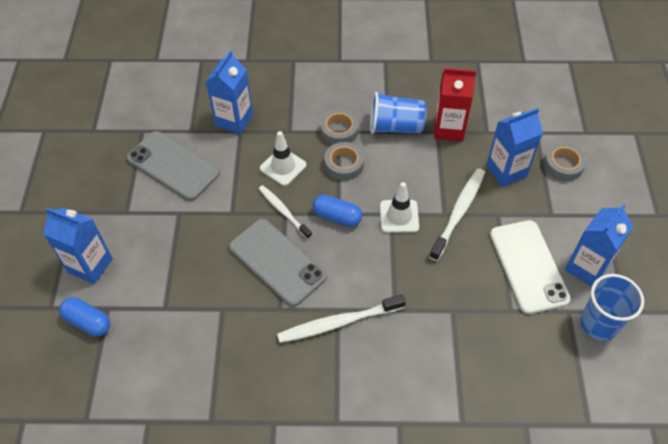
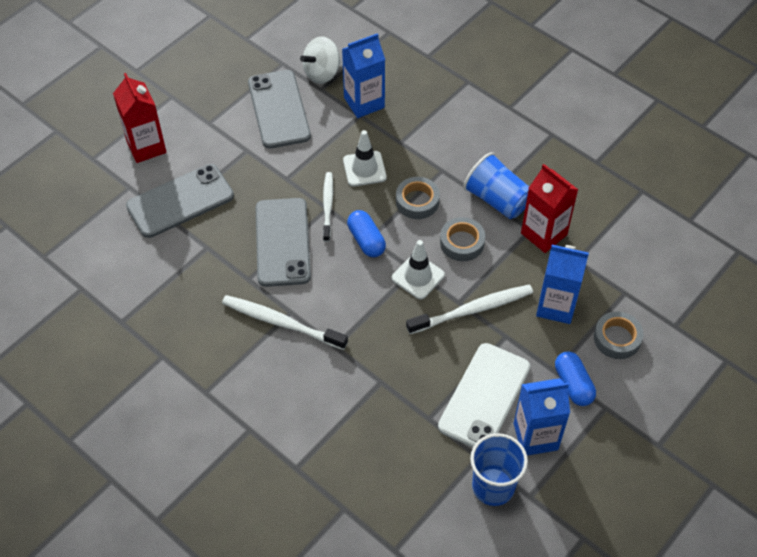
camera: 40 degrees right, 0 degrees up
(88, 322) = (107, 188): blue capsule -> blue capsule (573, 384)
(90, 265) = (146, 147): blue carton -> red carton
(163, 288) = (180, 201): none -> grey phone
(180, 119) = (322, 73): none -> white spinning top
(339, 130) = (443, 170): grey tape -> grey tape (462, 242)

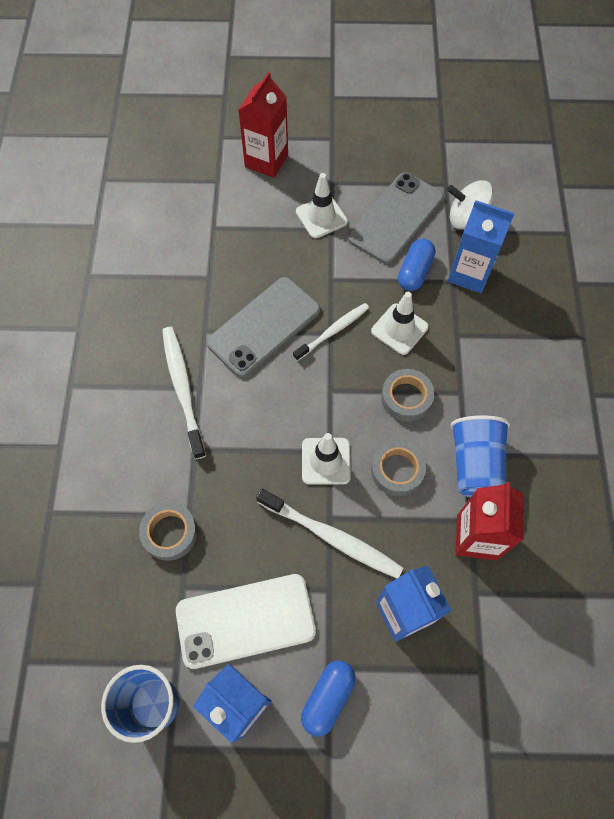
camera: 50 degrees right, 10 degrees up
(180, 201) = (236, 224): grey phone -> none
(230, 149) = (321, 217): none -> white traffic cone
(366, 240) = (325, 389): blue capsule -> blue capsule (414, 272)
(617, 338) = (419, 703): grey tape -> grey tape (170, 533)

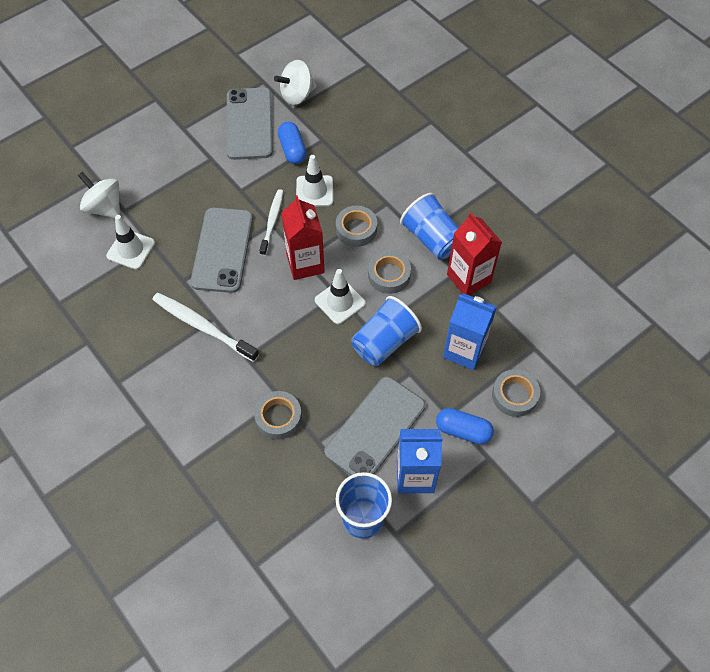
camera: 40 degrees left, 5 degrees down
(200, 213) = (104, 207): none -> white spinning top
(245, 620) = (375, 428): white phone -> grey phone
(266, 161) = (121, 142): red carton -> red carton (305, 263)
(321, 217) = (196, 155): white traffic cone -> white traffic cone (131, 249)
(328, 698) = (463, 430): blue capsule -> blue capsule turned 60 degrees counterclockwise
(332, 537) = (384, 342): white toothbrush -> blue cup
(414, 706) = (514, 395): none -> grey tape
(469, 274) = (329, 128): blue carton -> none

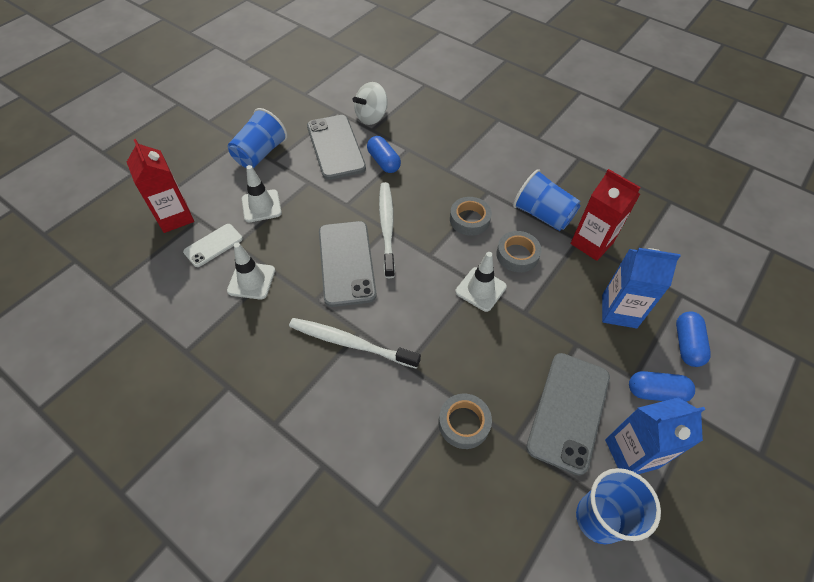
camera: 15 degrees left, 5 degrees down
(104, 207) = (213, 245): white spinning top -> white phone
(272, 221) = (387, 227): white toothbrush -> white toothbrush, size x1.51
(305, 263) = (433, 260): red carton -> red carton (175, 217)
(314, 191) = (417, 193): white traffic cone -> white traffic cone (261, 206)
(384, 342) = (540, 319): blue cup -> blue cup (260, 153)
(514, 395) = (686, 344): grey tape -> blue capsule

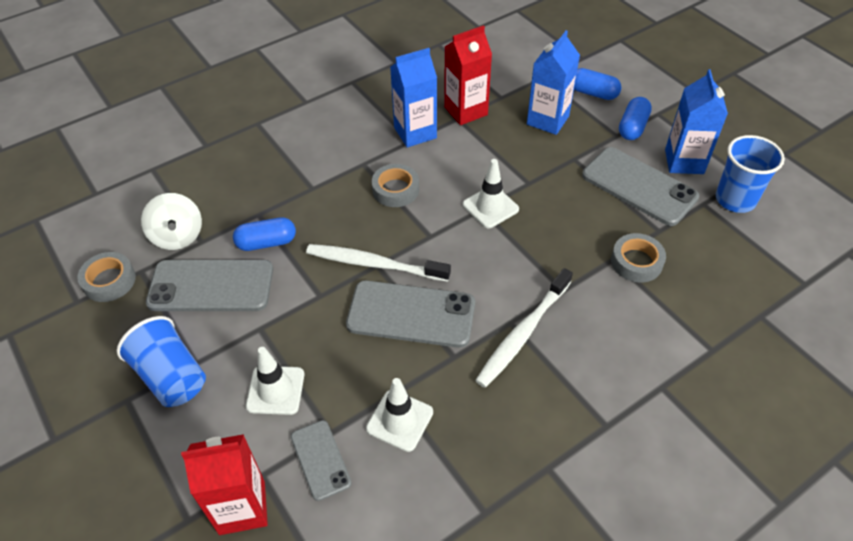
camera: 70 degrees left, 5 degrees down
(213, 245) = (320, 459): white phone -> grey phone
(517, 255) = (458, 167): grey tape -> grey tape (109, 281)
(542, 215) = (415, 133): blue cup -> blue carton

